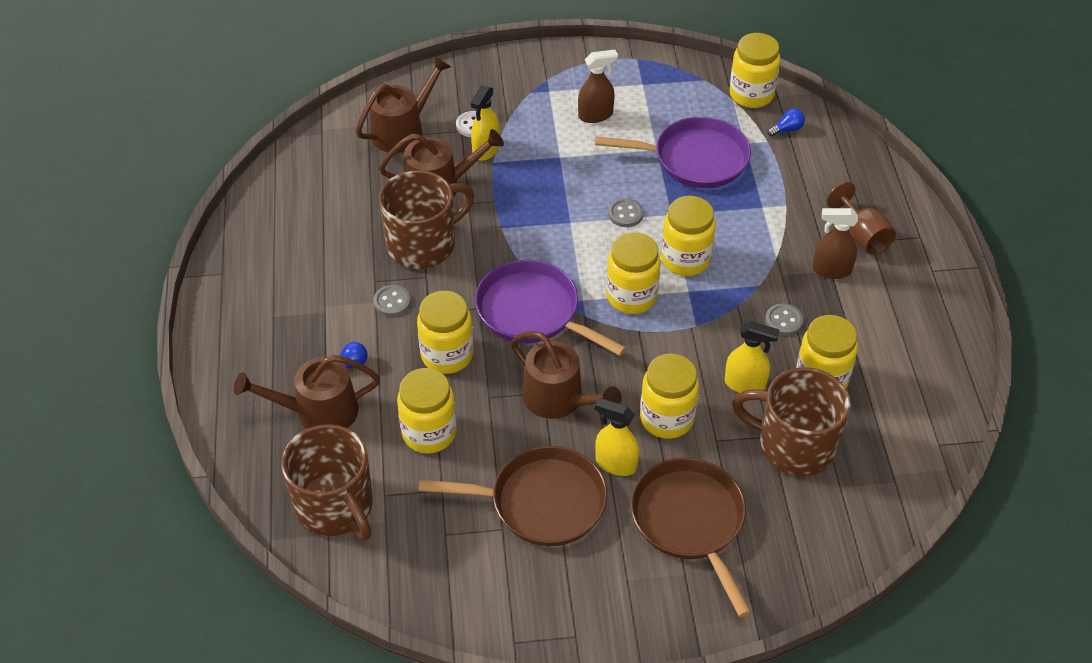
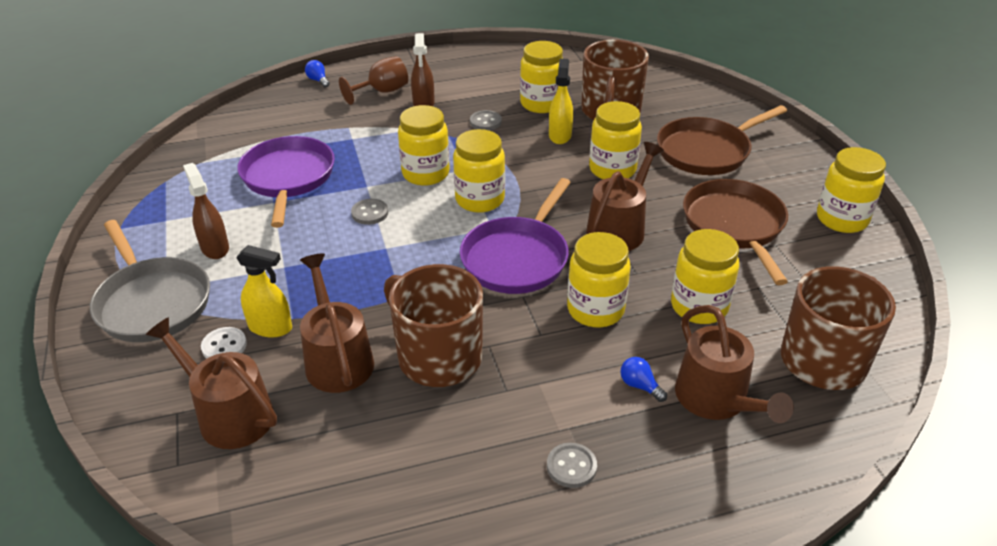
camera: 100 degrees left, 10 degrees down
(392, 302) = (535, 367): grey button -> grey button (571, 466)
(534, 85) = (152, 302): none -> grey pan
(615, 463) = (672, 191): yellow spray bottle -> none
(751, 94) = (194, 152): yellow jar -> yellow jar (841, 219)
(787, 129) = (247, 131): blue light bulb -> blue light bulb (318, 80)

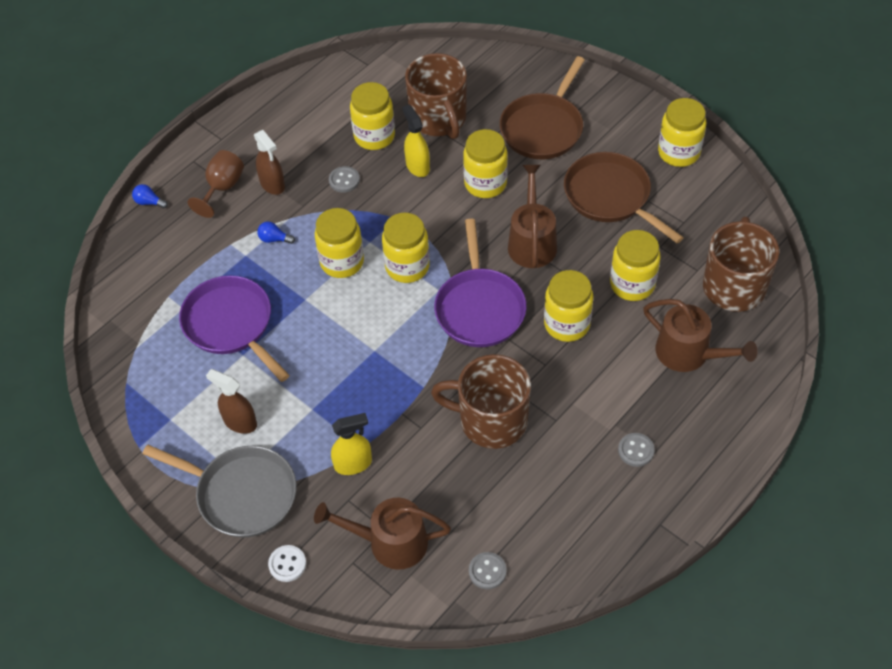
camera: 30 degrees left, 15 degrees up
(224, 346) = (334, 497): white button -> white button (287, 564)
(337, 359) = (424, 461): brown watering can -> none
(370, 213) = (332, 324): grey button -> grey button (487, 571)
(640, 386) = (636, 369): blue light bulb -> blue light bulb (274, 239)

